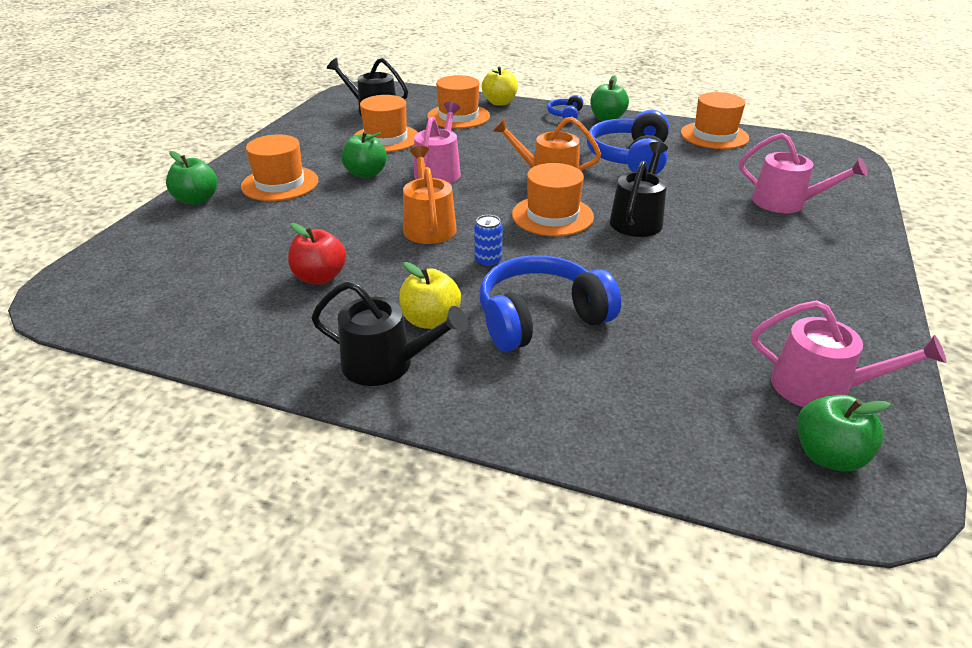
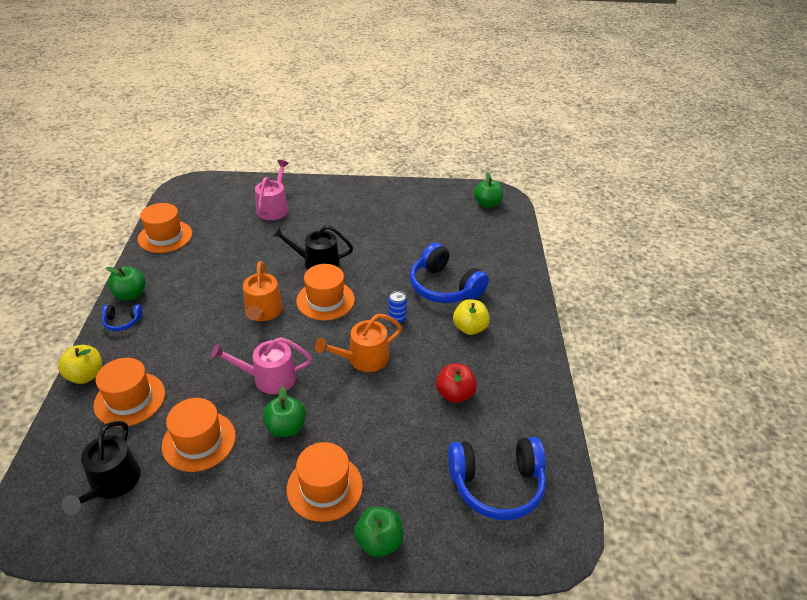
camera: 110 degrees left, 5 degrees up
(386, 364) = (515, 335): black watering can -> none
(630, 158) = (218, 274): blue headphones -> blue headphones (496, 484)
(820, 387) = (447, 204): pink watering can -> none

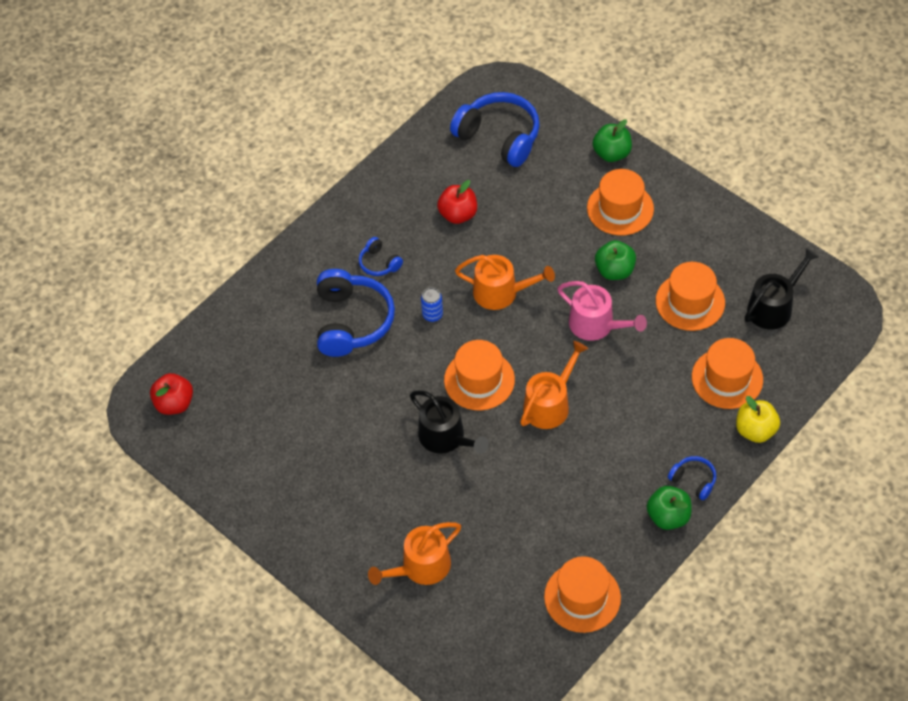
camera: 135 degrees left, 15 degrees up
(274, 208) = (421, 567): pink watering can -> orange watering can
(469, 328) = (379, 263): yellow apple -> blue headphones
(487, 204) = (174, 403): green apple -> red apple

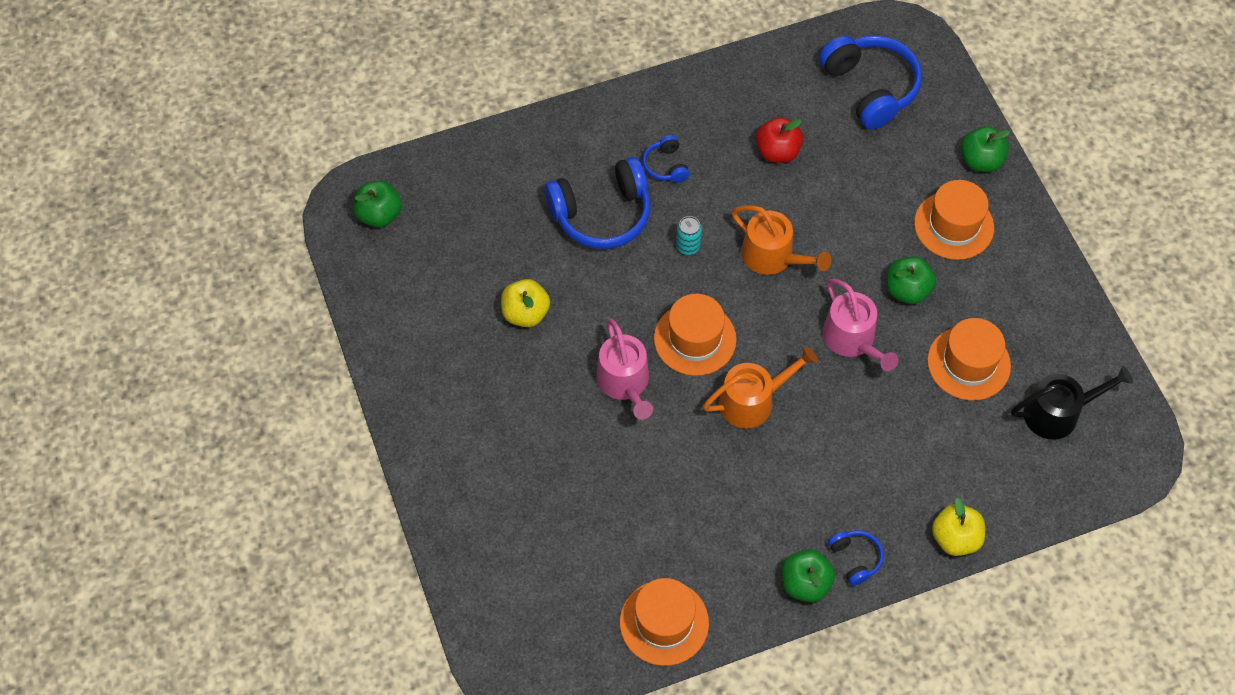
camera: 25 degrees right, 5 degrees up
(174, 403) = (379, 215): red apple -> green apple
(337, 423) = (525, 313): none -> yellow apple
(351, 321) = (602, 214): blue headphones -> blue headphones turned 45 degrees clockwise
(421, 567) = (520, 505): orange watering can -> none
(432, 315) = (688, 246): blue can -> turquoise can
(446, 437) = (625, 383): black watering can -> pink watering can
(727, 378) = (958, 466): orange hat -> none

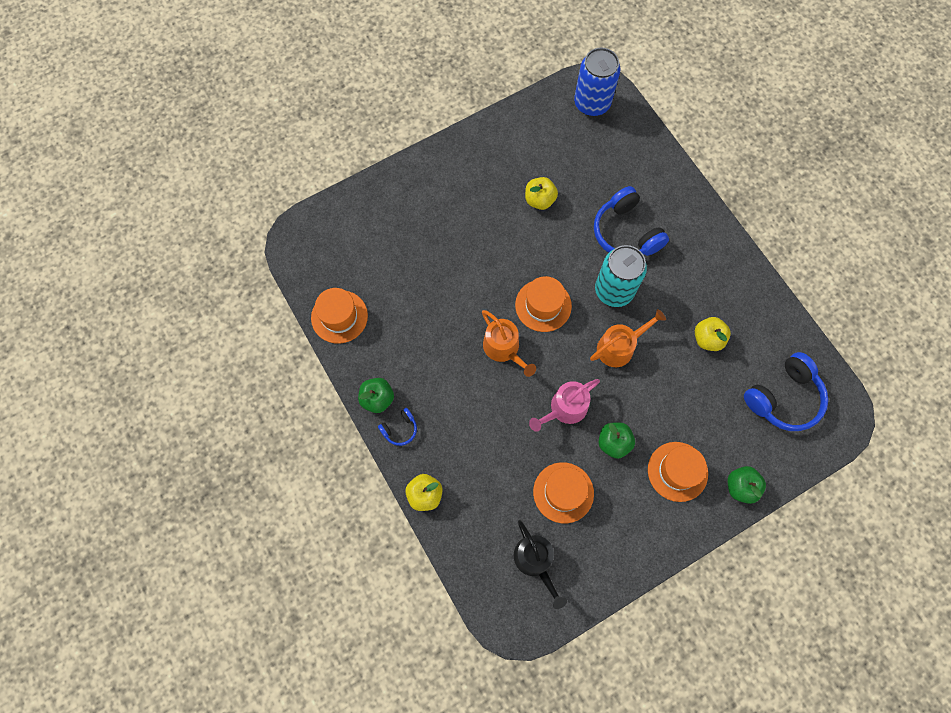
camera: 80 degrees right, 10 degrees up
(379, 215) = (592, 103): green apple -> blue can
(625, 383) = (501, 267): pink watering can -> none
(666, 166) = (675, 266): blue headphones -> none
(688, 246) = (614, 290): turquoise can -> turquoise can, size x2.39
(773, 256) = (619, 347): orange watering can -> orange watering can turned 150 degrees counterclockwise
(777, 152) = (707, 339): red apple -> yellow apple

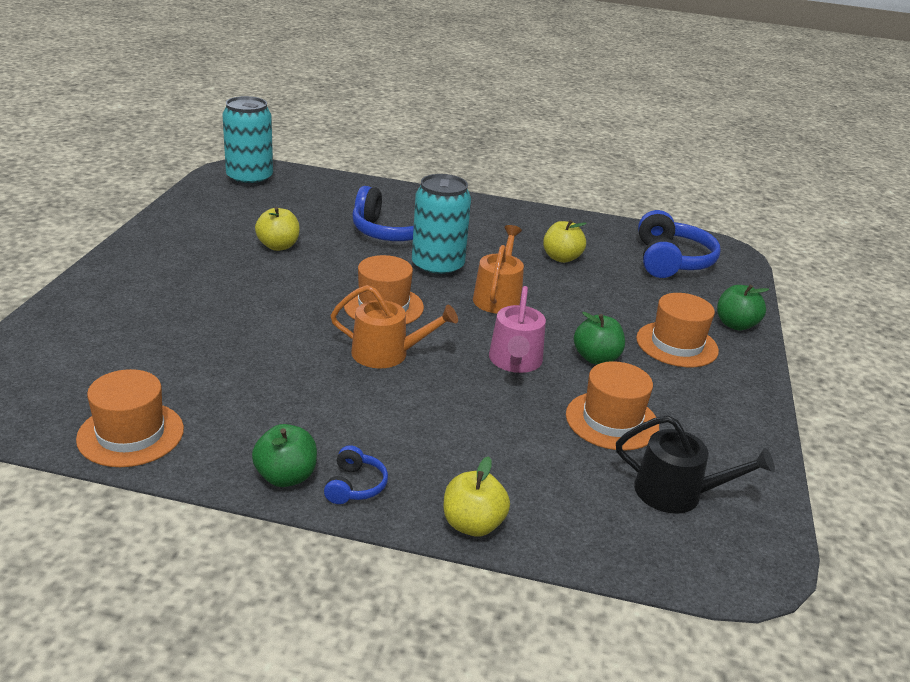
camera: 50 degrees left, 40 degrees down
(592, 103) = (249, 179): blue can -> turquoise can

